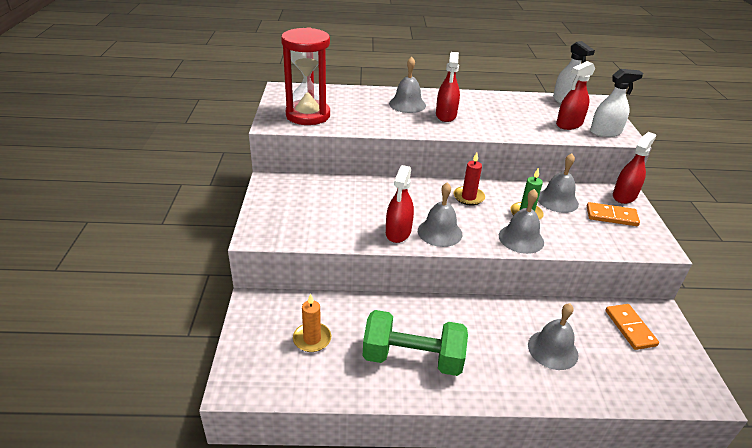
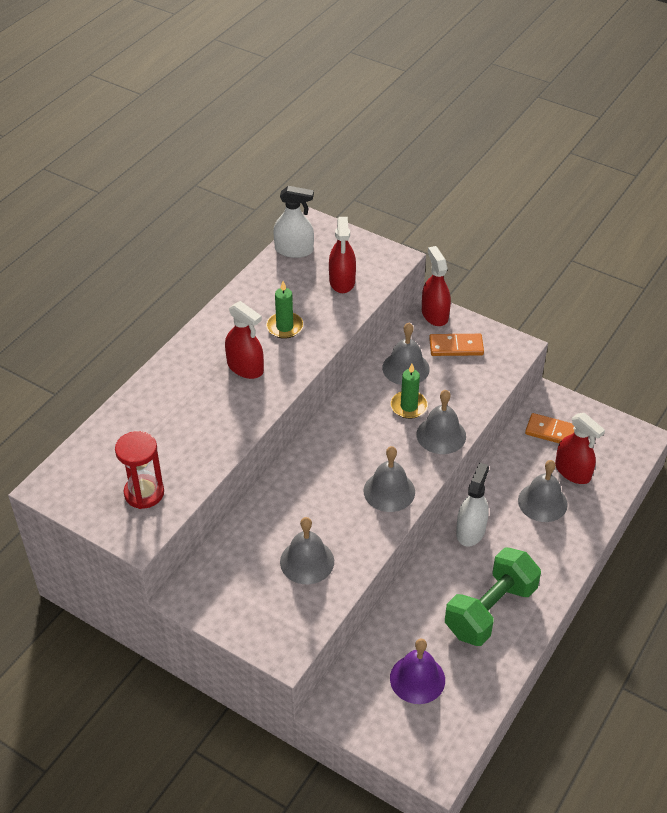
camera: 55 degrees left, 10 degrees up
(308, 115) = (144, 493): red hourglass -> red hourglass, size x0.64
(312, 339) = (417, 679): orange candle -> purple bell
(398, 232) = (366, 524): red spray bottle -> red spray bottle (572, 471)
(407, 104) = (192, 386): grey bell -> grey bell (307, 561)
(468, 197) = (350, 433): red candle -> none
(498, 117) = (284, 327): none -> green candle
(605, 132) = (377, 265): white spray bottle -> white spray bottle (470, 531)
(611, 216) = (456, 347): orange domino -> orange domino turned 45 degrees clockwise

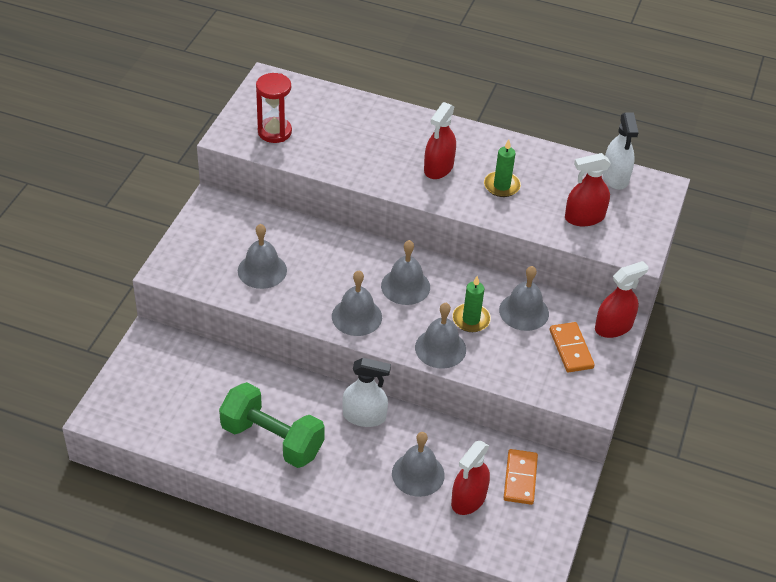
camera: 75 degrees right, 0 degrees up
(356, 446) = (405, 286): none -> grey bell
(417, 679) = (187, 392): purple bell -> none

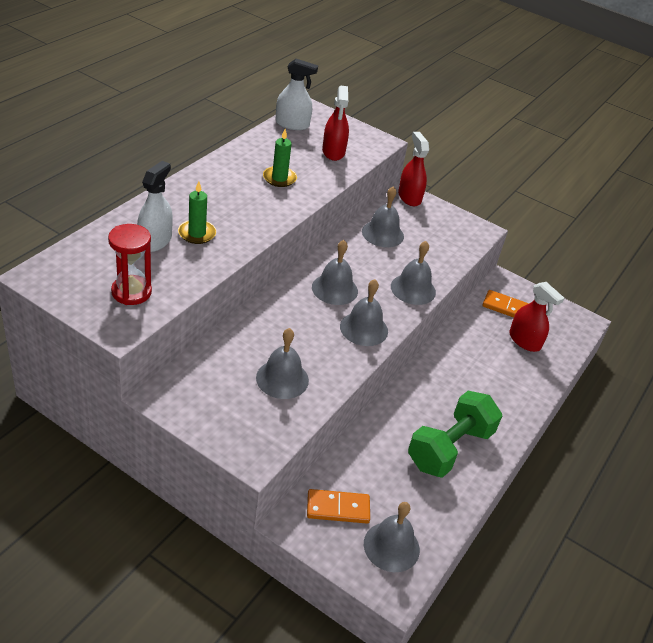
camera: 80 degrees left, 5 degrees down
(364, 416) = (432, 379): white spray bottle -> white spray bottle (155, 241)
(418, 474) = (498, 362): grey bell -> grey bell (391, 546)
(438, 168) = (240, 204): red spray bottle -> none
(471, 319) = (384, 263): green candle -> green candle (197, 233)
(571, 349) = (427, 223): orange domino -> orange domino (338, 508)

